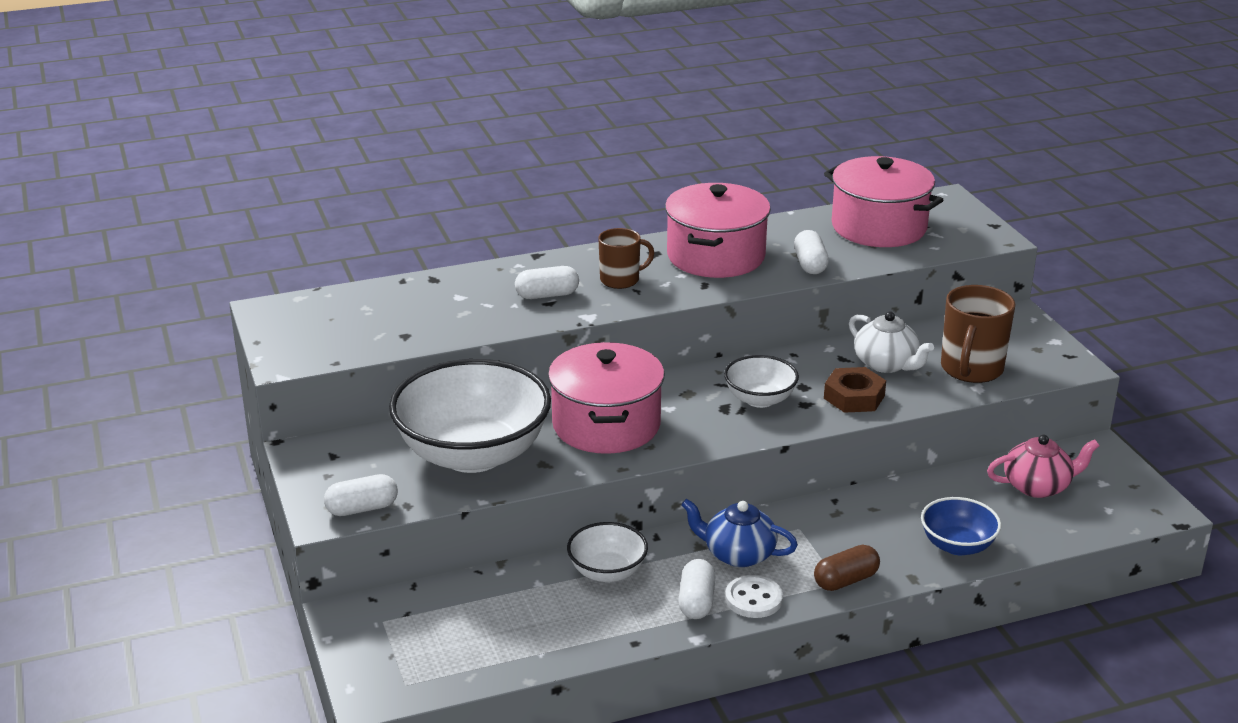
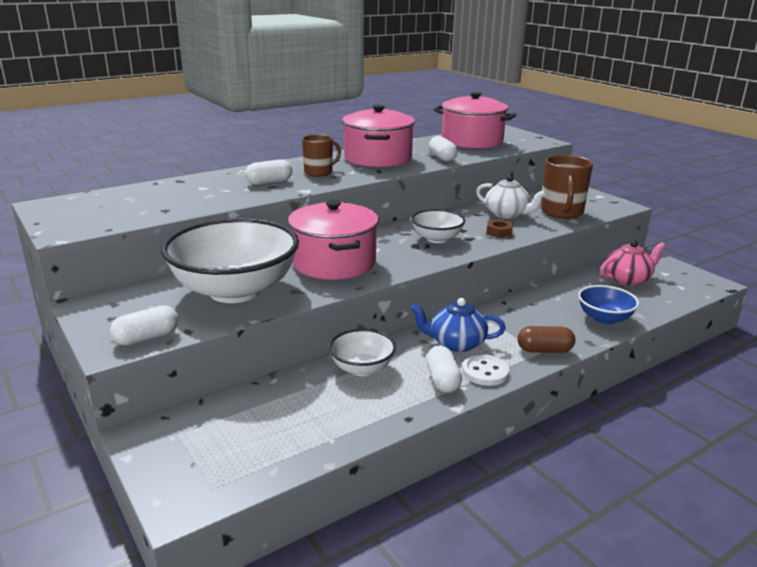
camera: 15 degrees left, 5 degrees down
(846, 580) = (544, 350): brown capsule -> brown capsule turned 45 degrees clockwise
(854, 397) = (499, 232): brown nut -> brown nut, size x0.66

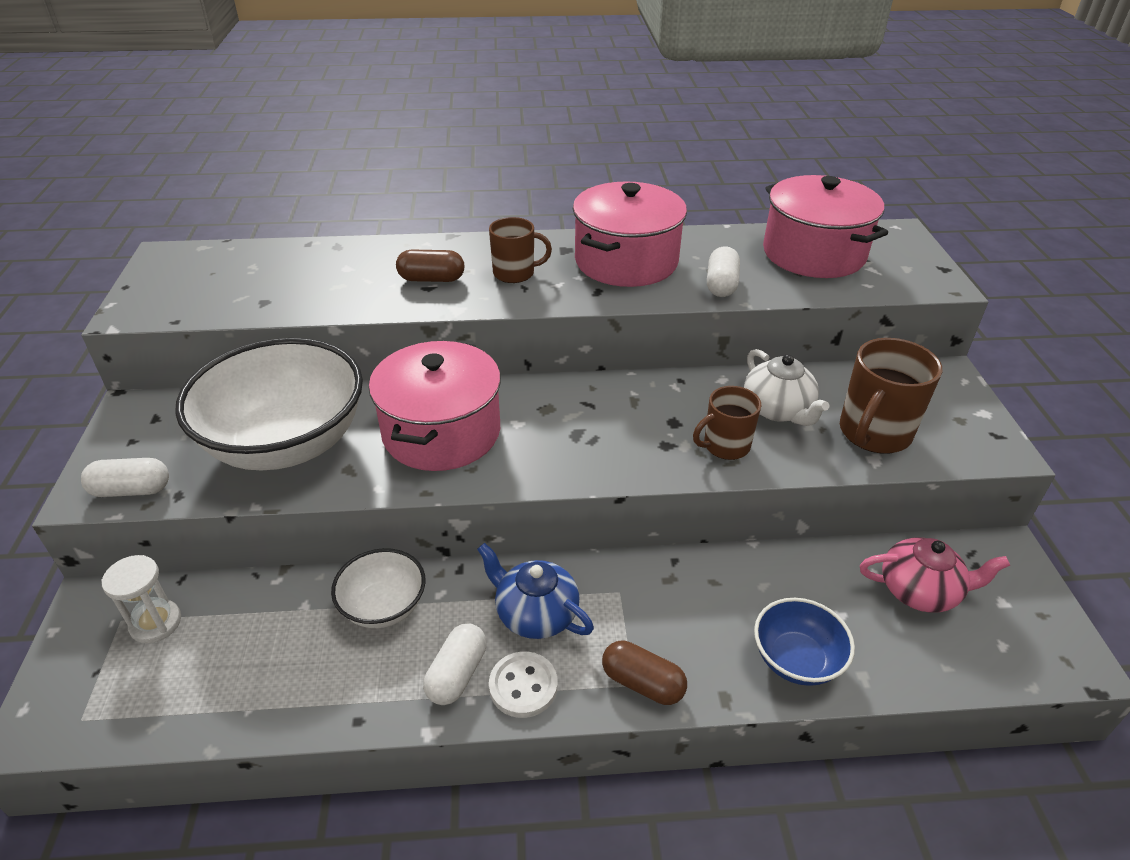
camera: 30 degrees right, 15 degrees up
(209, 426) = (156, 623): none -> white hourglass
(269, 182) = (431, 279): white capsule -> brown capsule
(437, 239) = (619, 430): white bowl -> none
(499, 232) = (725, 446): brown nut -> brown mug

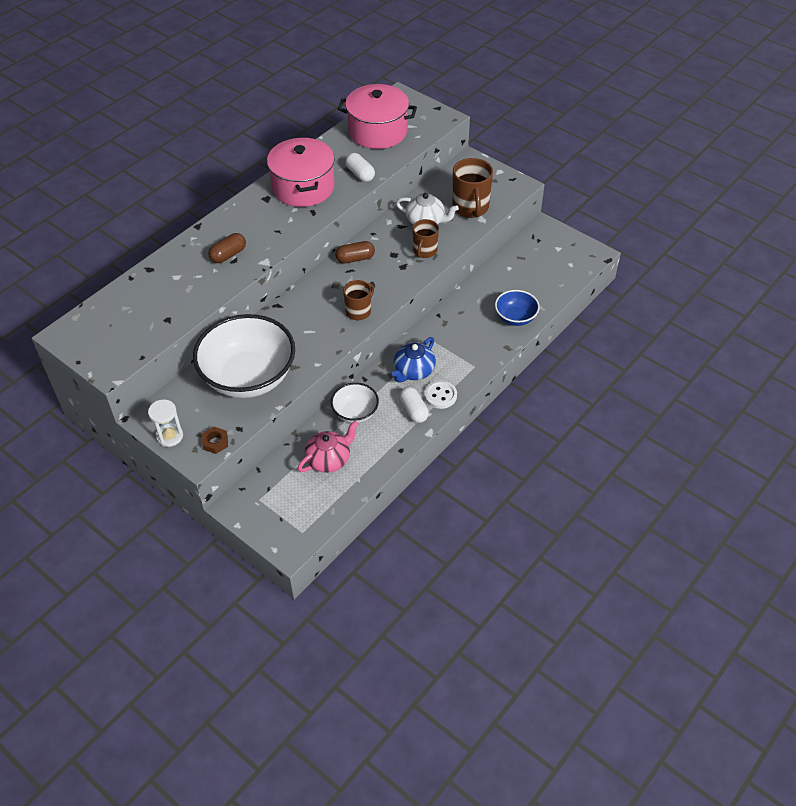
camera: 45 degrees left, 10 degrees up
(131, 490) = (215, 442): white capsule -> brown nut
(156, 623) = (275, 488): white hourglass -> white hourglass (169, 436)
(441, 432) = (307, 325): pink pot -> none
(515, 273) = (262, 226): brown mug -> brown mug (359, 311)
(535, 614) = (413, 371): blue teapot -> blue teapot turned 45 degrees counterclockwise
(642, 683) = (477, 363): brown capsule -> brown capsule (355, 259)
(920, 591) = (530, 263): pink teapot -> pink teapot (329, 459)

